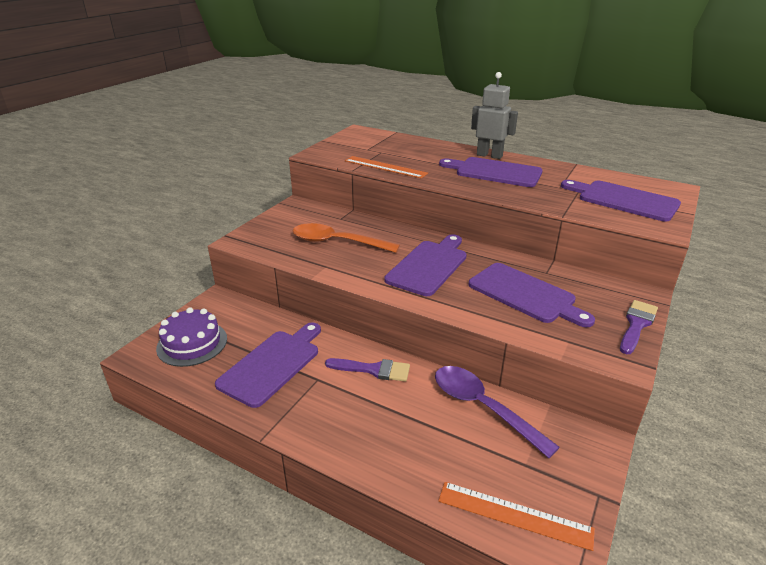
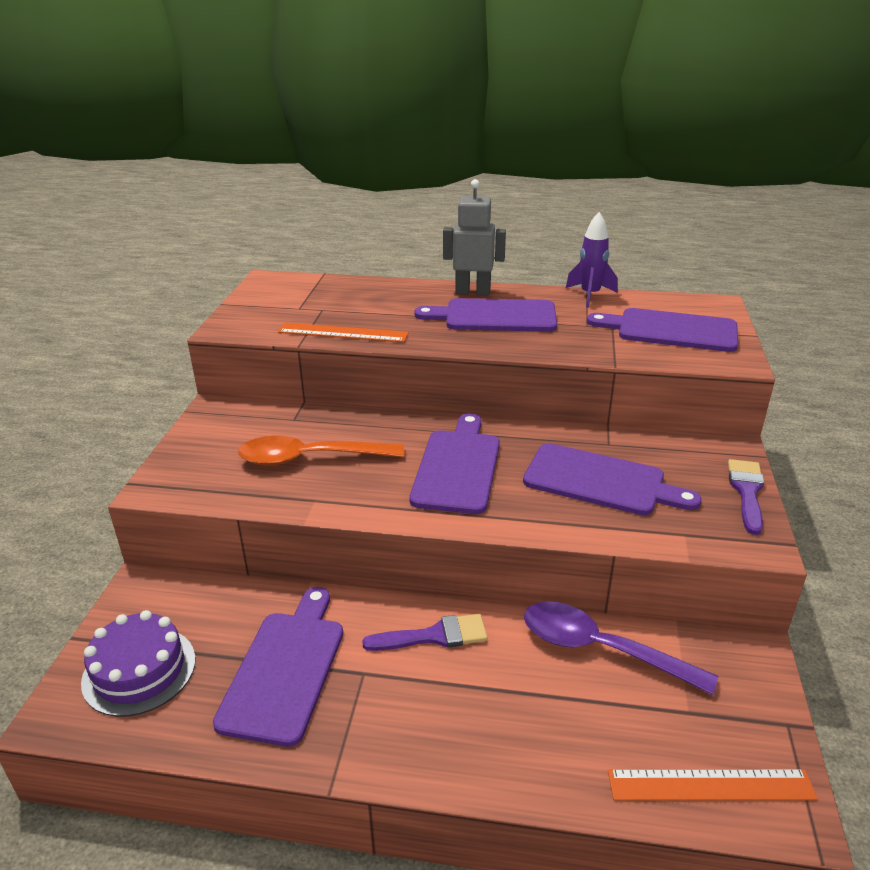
camera: 20 degrees left, 0 degrees up
(575, 169) = (590, 295): none -> purple rocket

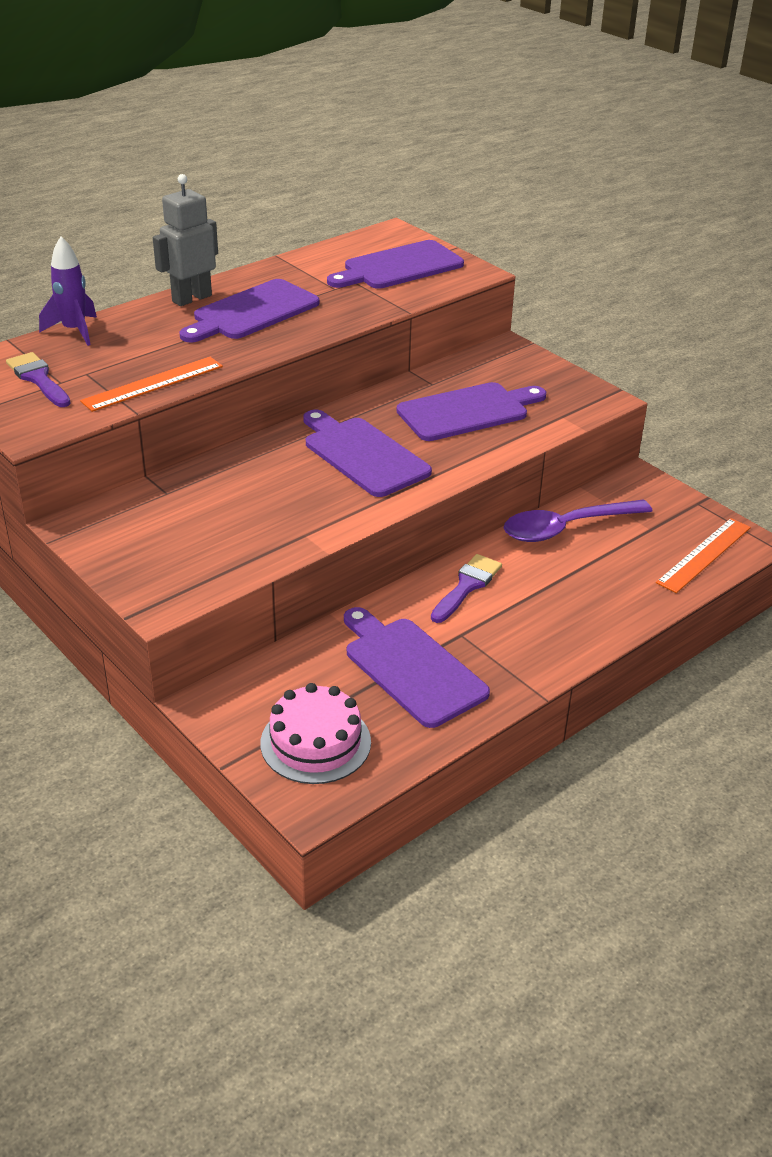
camera: 50 degrees left, 5 degrees up
(139, 670) = (315, 742): purple cake -> pink cake
(310, 458) = (243, 511): orange spoon -> none
(590, 295) = (292, 262): purple rocket -> purple rocket (74, 331)
(747, 492) = (556, 371): purple brush -> purple brush (38, 379)

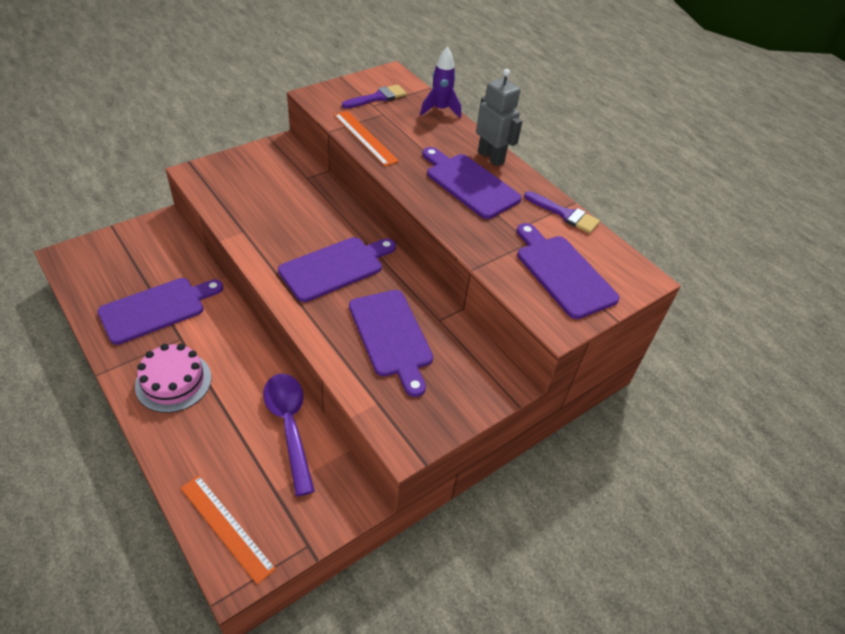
camera: 90 degrees right, 10 degrees up
(315, 742) = (111, 261): pink cake -> pink cake (173, 381)
(467, 586) = (232, 349): purple brush -> purple brush (564, 214)

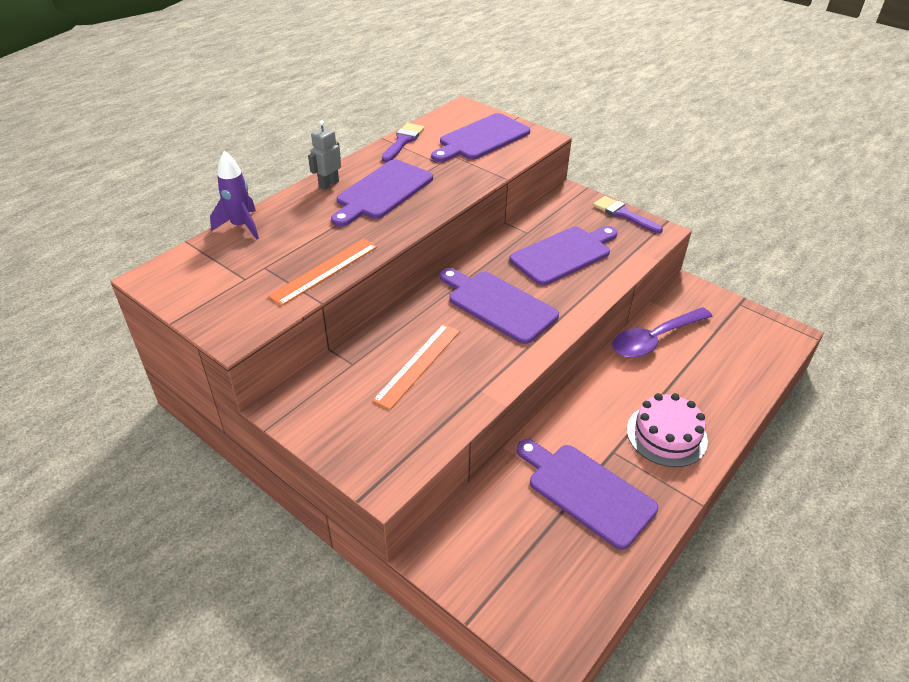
camera: 100 degrees left, 5 degrees down
(227, 527) = (763, 349): orange ruler -> orange ruler (418, 364)
(377, 97) = (224, 278): purple brush -> purple brush (623, 214)
(491, 157) = (328, 184): grey robot -> grey robot, size x0.66

